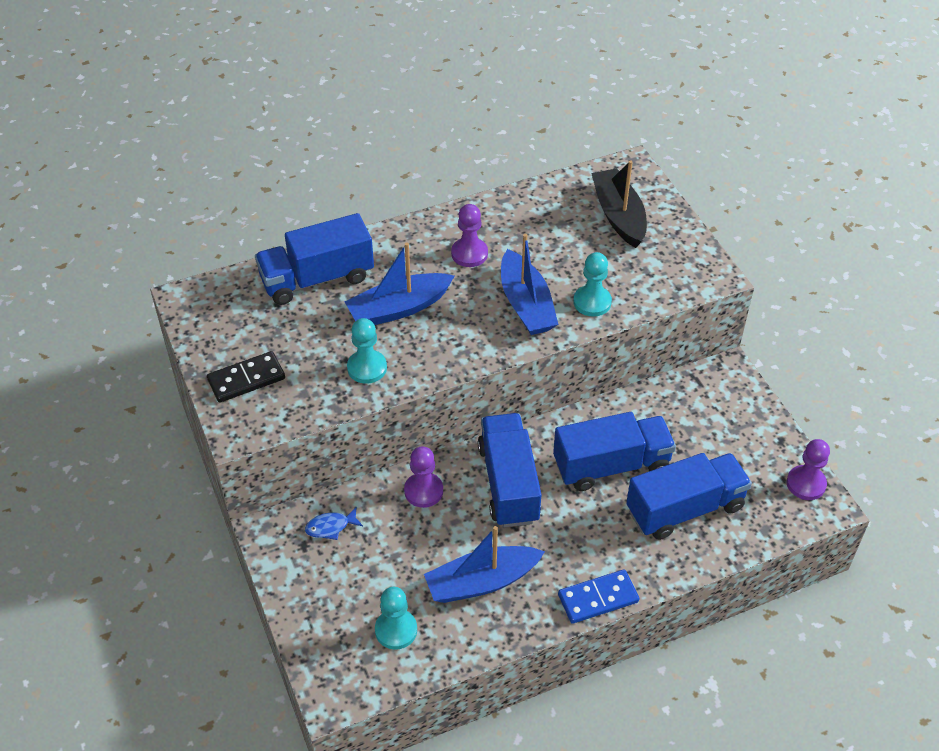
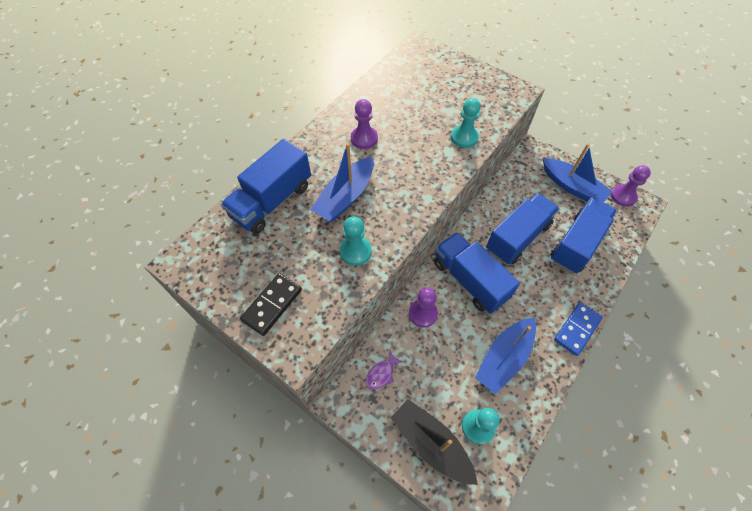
camera: 30 degrees left, 10 degrees up
(330, 527) = (381, 374): blue fish -> purple fish
(526, 304) = (426, 157): blue boat -> blue boat (572, 187)
(619, 215) = (435, 77): black boat -> black boat (431, 443)

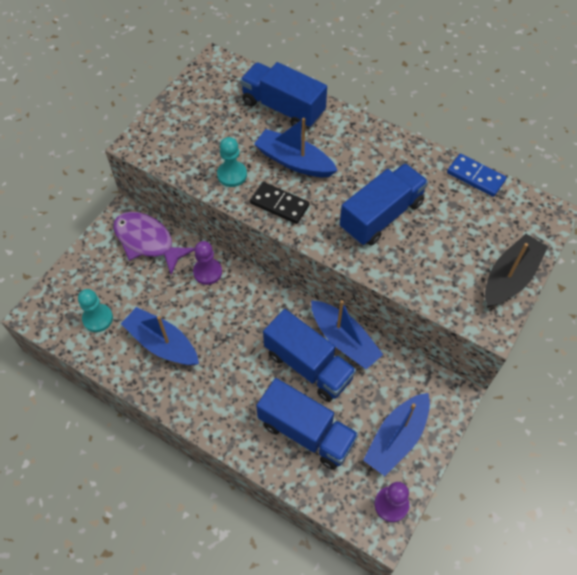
camera: 85 degrees right, 0 degrees up
(272, 305) = (176, 124): black domino -> black domino (279, 204)
(364, 139) = (375, 170): purple pawn -> none
(381, 374) = (147, 241): purple fish -> purple fish, size x2.22
(431, 443) = (86, 282): black boat -> black boat (510, 277)
(464, 137) = (394, 263): turquoise pawn -> none
(469, 280) = (248, 314): blue truck -> blue truck (381, 216)
(492, 210) = (344, 340): none -> blue boat
(577, 329) = (194, 418): blue domino -> blue domino (475, 177)

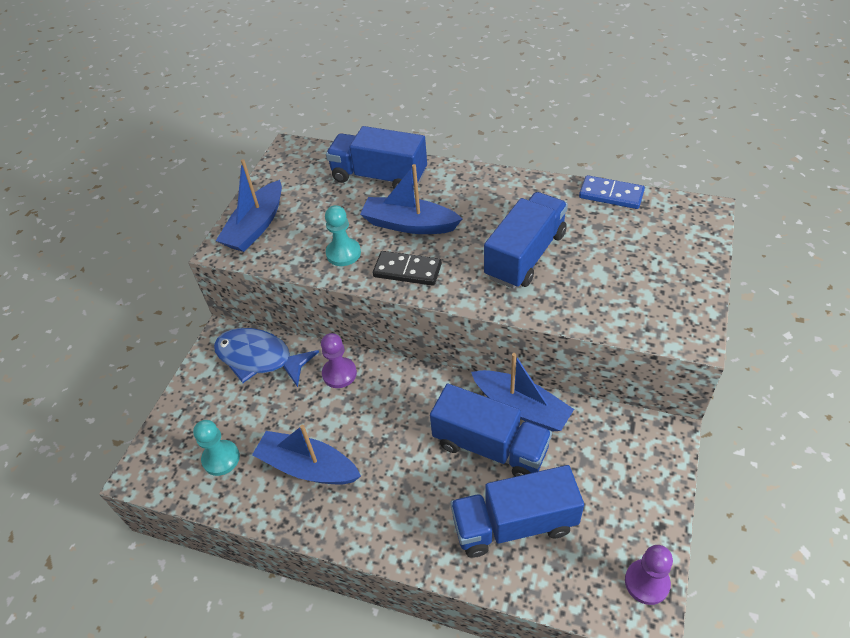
camera: 10 degrees left, 10 degrees down
(147, 241) = (259, 358): purple fish -> blue fish
(306, 432) = (514, 524): blue truck -> blue truck turned 150 degrees clockwise
(397, 438) = (623, 502): blue boat -> blue boat (256, 226)
(510, 277) = (690, 283): black boat -> none

